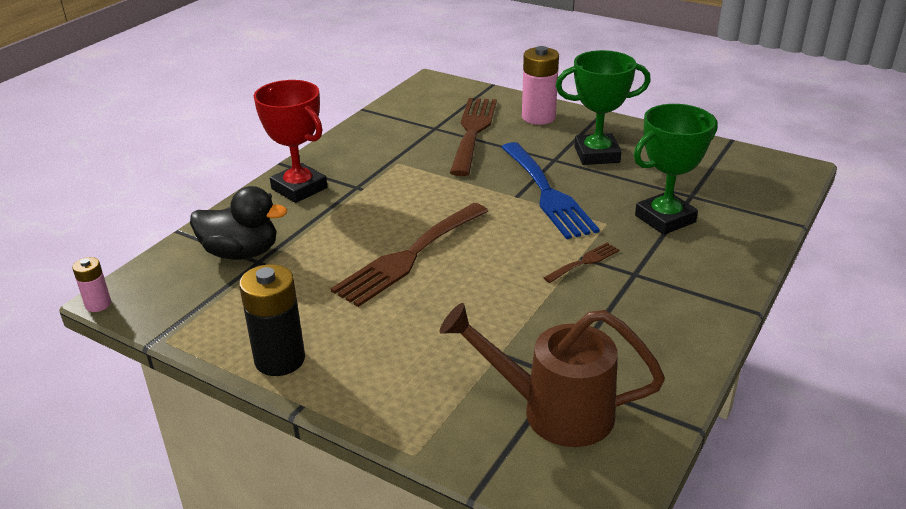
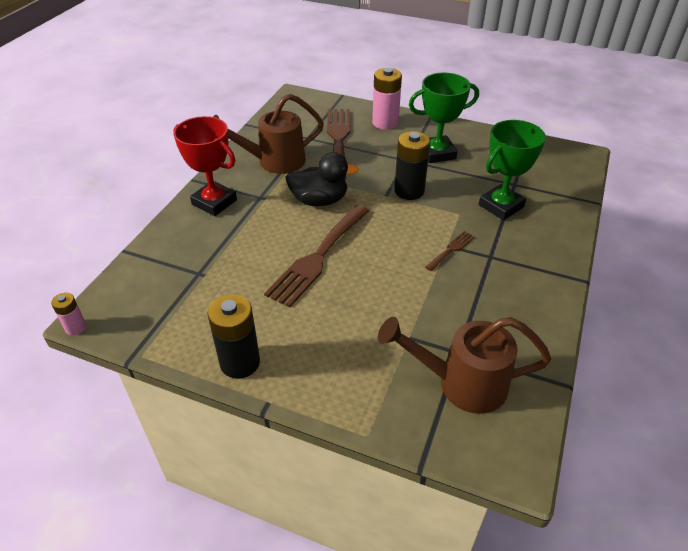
camera: 10 degrees left, 10 degrees up
(241, 253) = (183, 267): black duck -> black duck (319, 200)
(385, 150) = (274, 161): none -> brown watering can
(547, 193) = (409, 191): blue fork -> black battery

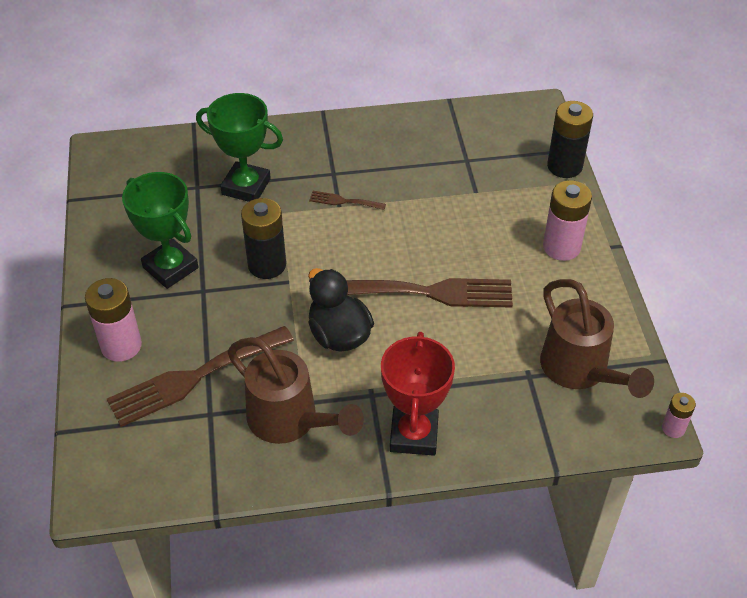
camera: 120 degrees left, 5 degrees up
(240, 362) = (594, 283): black battery -> black battery (564, 166)
(297, 363) = (561, 247): none -> pink battery
(462, 383) = (495, 149): brown watering can -> brown watering can (580, 370)

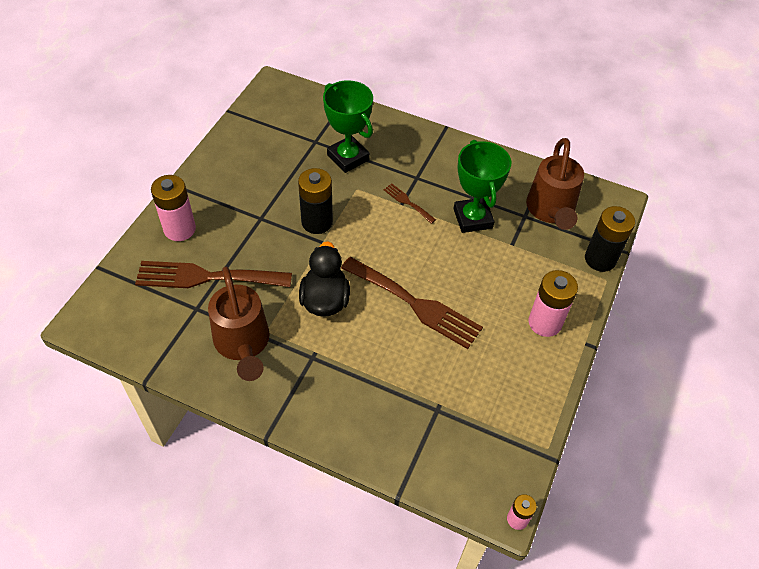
camera: 30 degrees right, 5 degrees up
(170, 267) = (253, 191): green trophy -> green trophy (472, 218)
(414, 434) = (317, 404): red trophy -> none
(580, 370) = (480, 428): brown watering can -> brown watering can (550, 211)

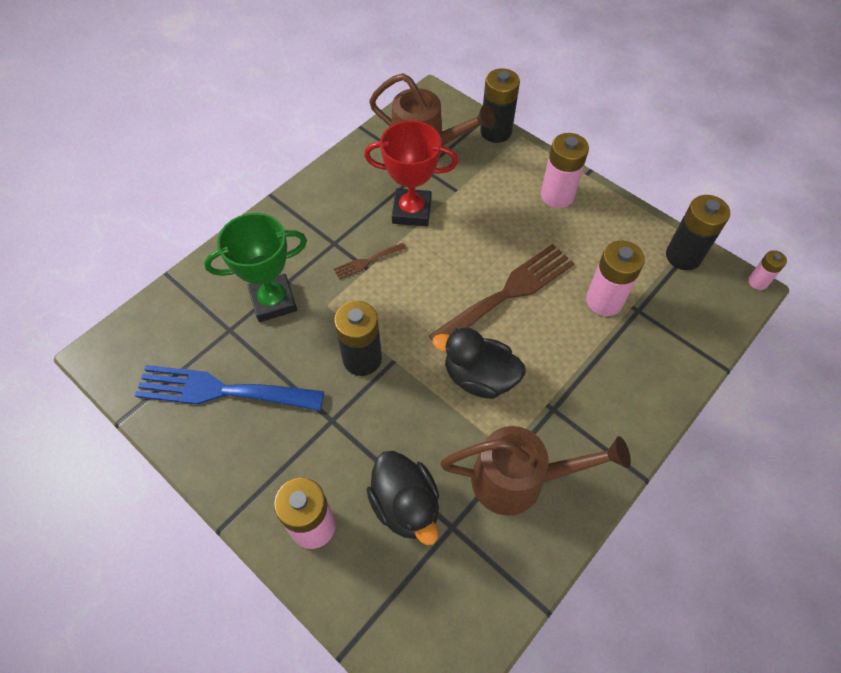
camera: 70 degrees left, 5 degrees up
(206, 277) = (406, 505): brown fork -> black duck
(265, 152) = (221, 390): none -> blue fork
(436, 380) = (604, 301): none -> pink battery
(472, 218) = (411, 211): green trophy -> red trophy
(519, 443) = (683, 256): none -> black battery

